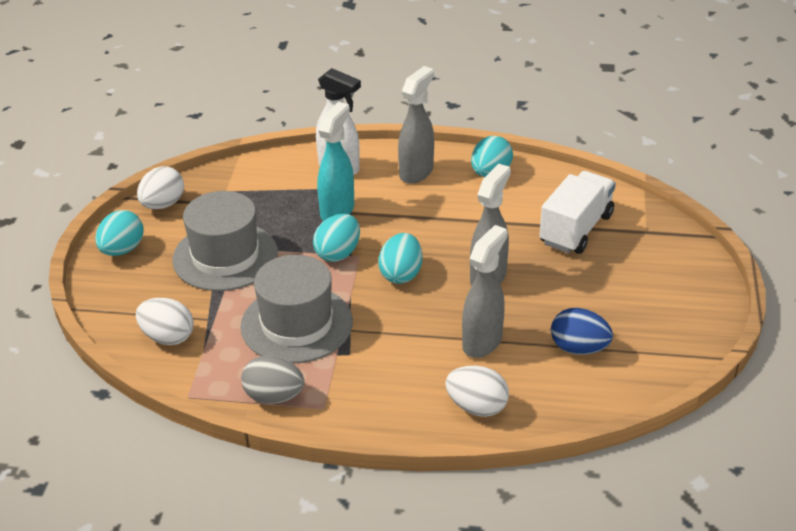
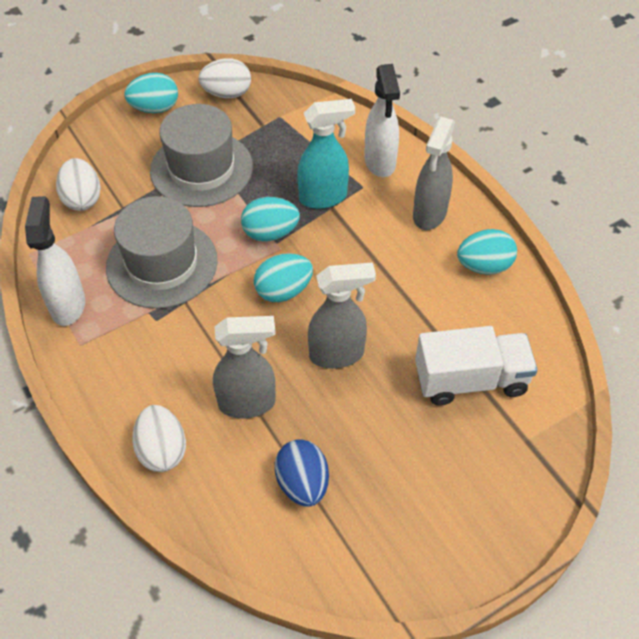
camera: 50 degrees right, 15 degrees up
(274, 396) = (68, 305): grey egg -> white spray bottle
(416, 172) = (429, 214): grey spray bottle -> grey spray bottle turned 120 degrees clockwise

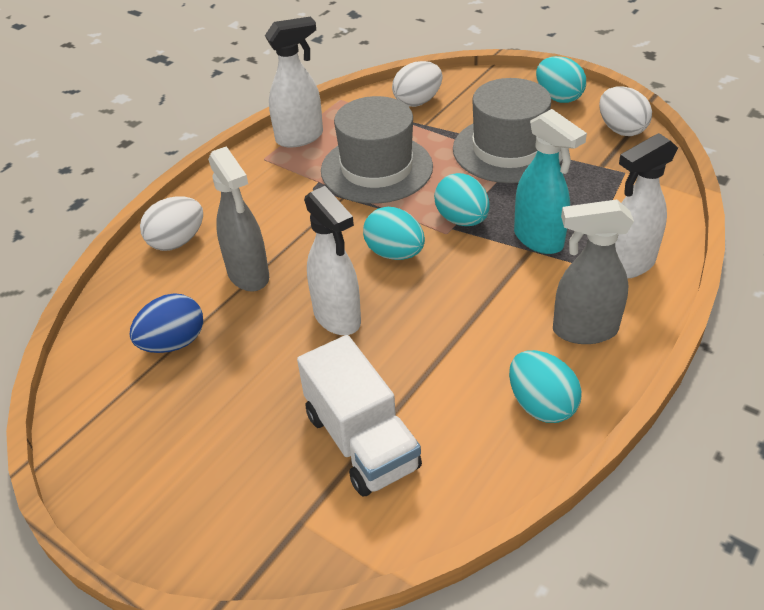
camera: 70 degrees right, 10 degrees down
(337, 354) = (337, 318): grey spray bottle -> white spray bottle

